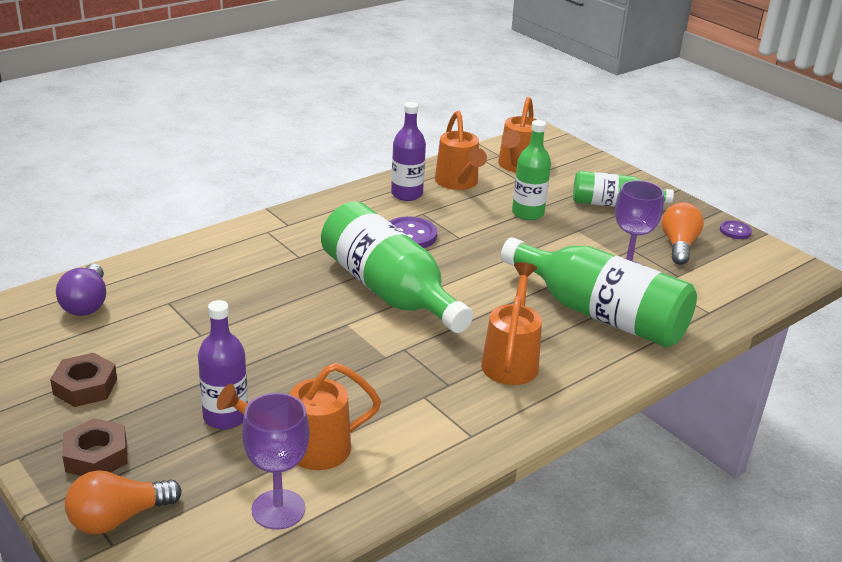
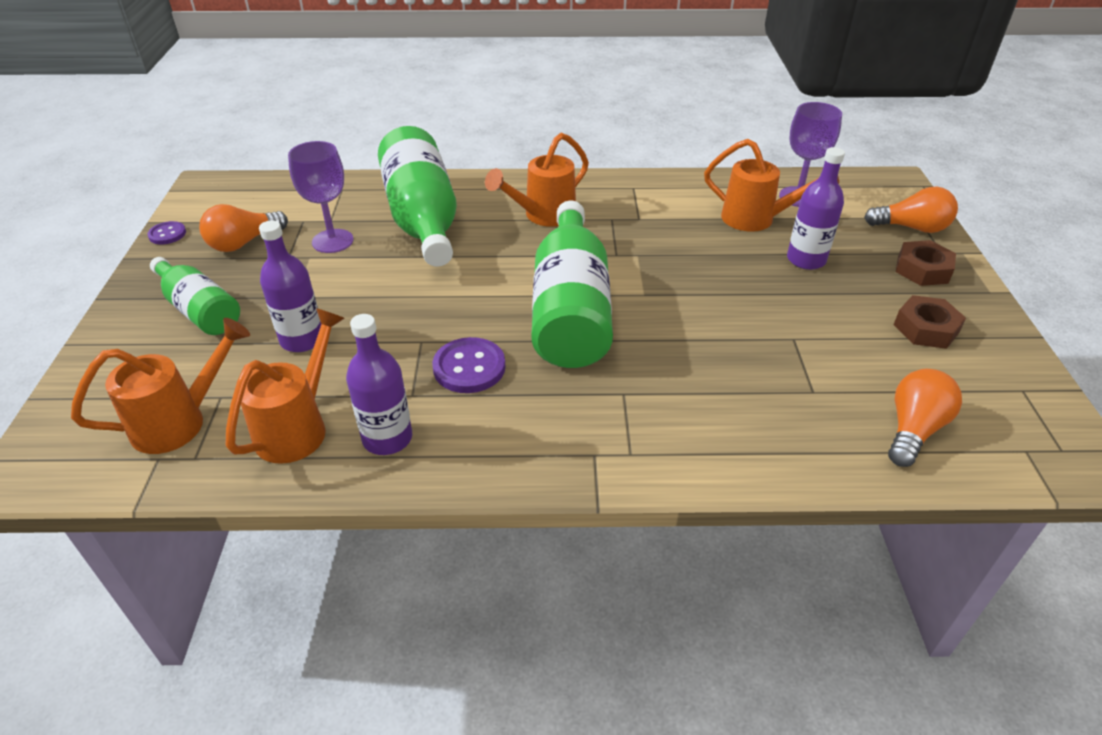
camera: 140 degrees left, 10 degrees up
(86, 304) = (913, 429): purple light bulb -> orange light bulb
(528, 213) = (302, 340): green bottle -> purple bottle

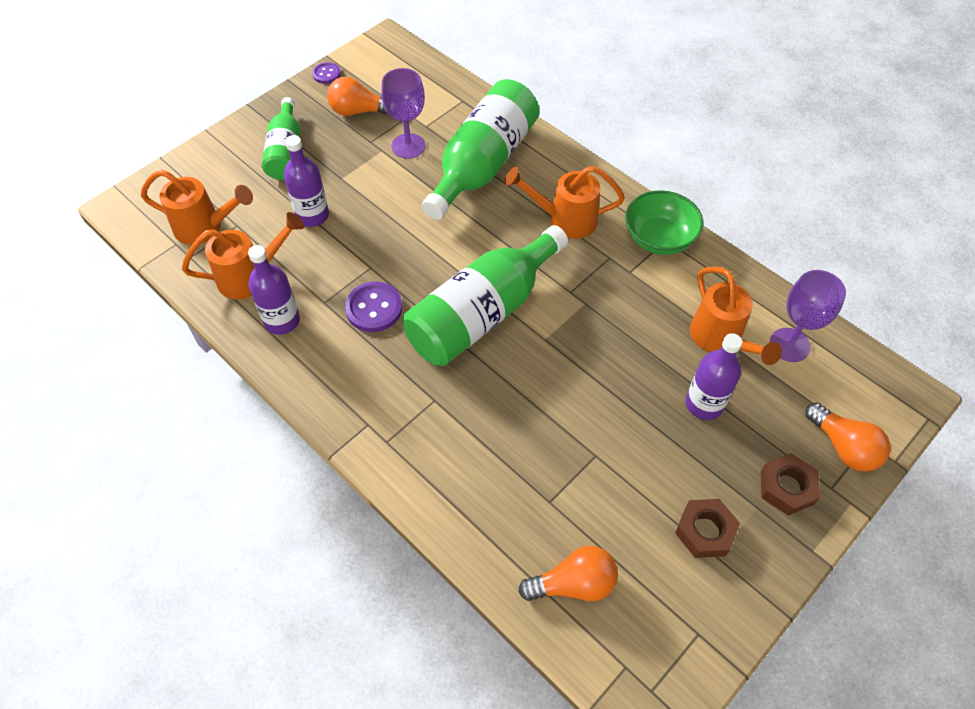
camera: 45 degrees right, 15 degrees up
(628, 189) = (659, 238): none -> green bowl

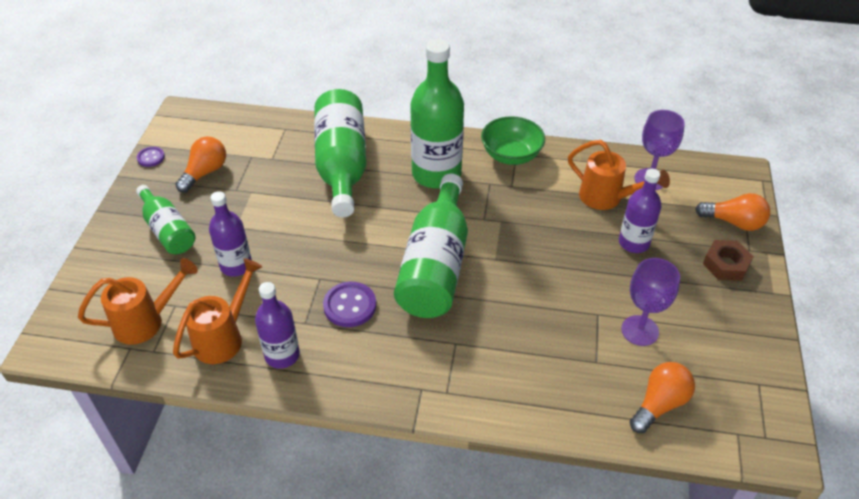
camera: 35 degrees left, 10 degrees down
(358, 111) = (205, 172): orange light bulb -> orange light bulb turned 150 degrees clockwise
(408, 146) = (270, 179): purple goblet -> purple goblet (640, 330)
(565, 219) = (436, 174): orange watering can -> green bottle
(705, 531) = (705, 319): brown nut -> none

